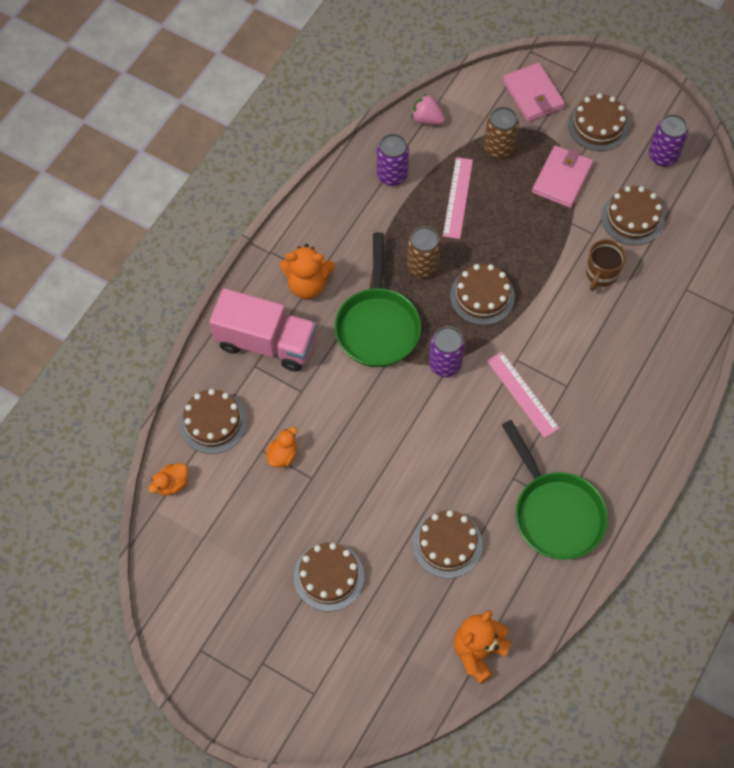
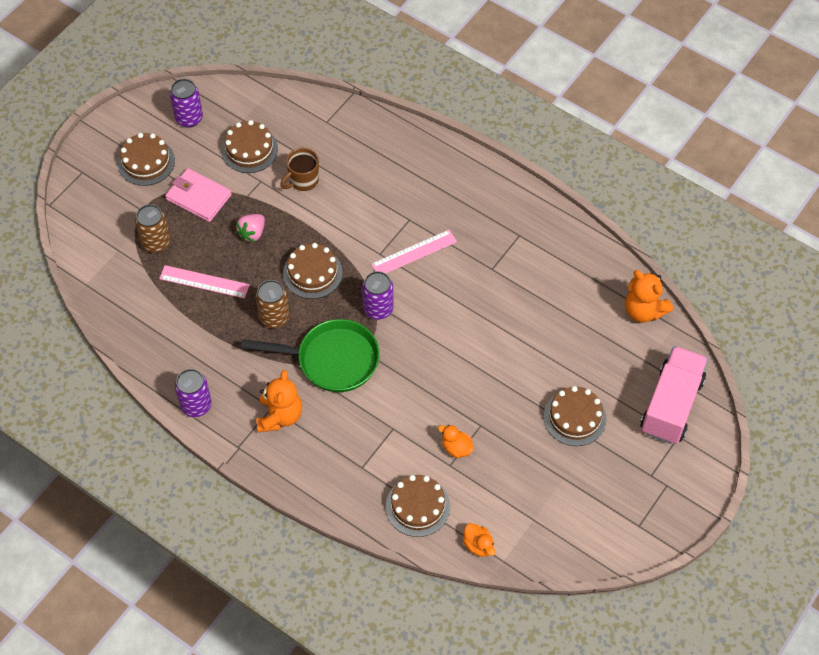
camera: 85 degrees left, 5 degrees down
(266, 342) = (338, 456): pink truck -> pink truck (671, 405)
(392, 175) = (169, 334): purple can -> purple can (196, 405)
(427, 119) = (110, 299): pink strawberry -> pink strawberry (252, 233)
(447, 544) = (549, 324): brown cake -> none
(533, 94) = (100, 208): pink wallet -> none
(555, 513) = (525, 242): green pan -> none
(601, 274) = (303, 180): brown mug -> brown mug turned 105 degrees clockwise

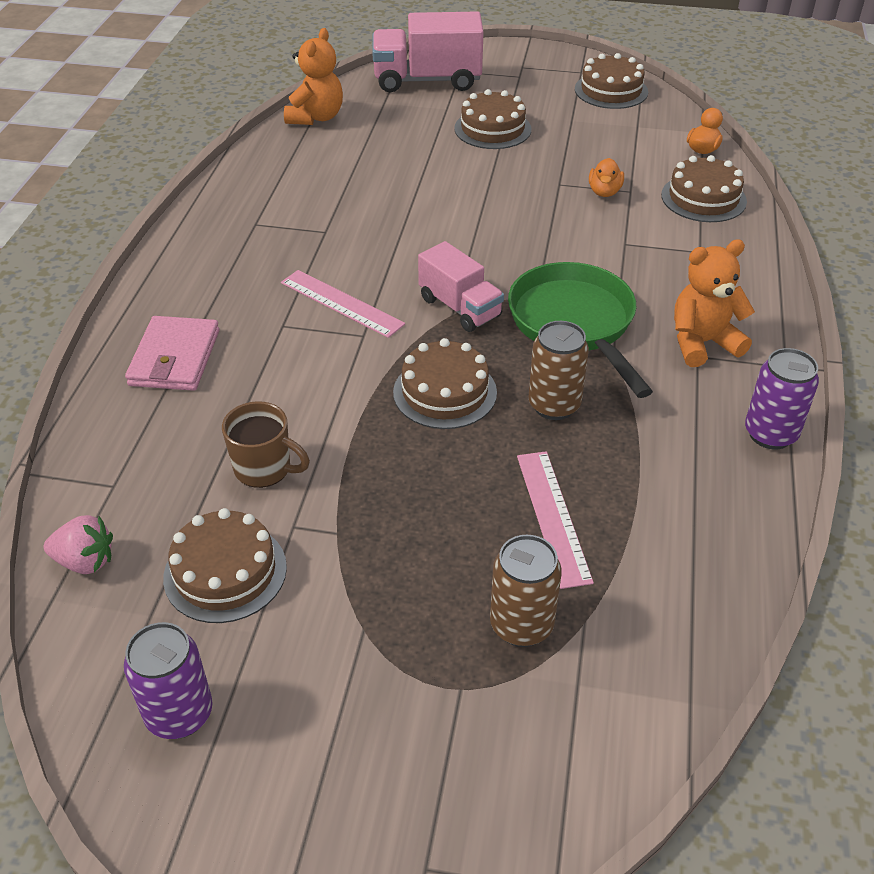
camera: 115 degrees left, 15 degrees down
(146, 162) = (334, 741): brown cake -> brown cake (611, 90)
(198, 197) = (378, 604): pink wallet -> pink wallet (175, 358)
(252, 233) = (414, 493): pink strawberry -> pink strawberry (85, 561)
(378, 309) = (460, 307): purple can -> pink truck

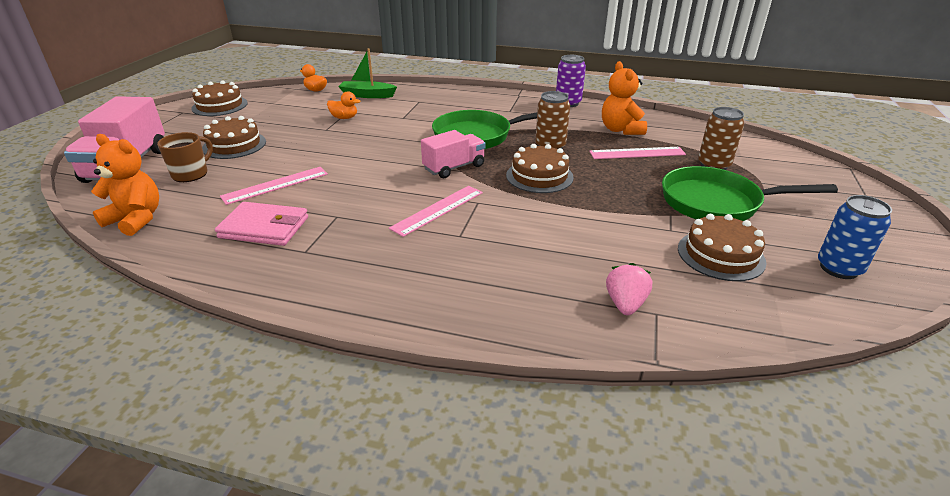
camera: 85 degrees left, 10 degrees down
(85, 561) = (740, 321): pink strawberry -> pink strawberry (625, 304)
(175, 358) = (496, 289): pink wallet -> pink wallet (264, 227)
(179, 714) = (838, 268): purple can -> blue can
(264, 469) = (621, 241): brown mug -> brown mug (191, 174)
(376, 599) = (716, 203): none -> green pan
(393, 178) = (275, 185): none -> pink ruler
(702, 343) = (499, 109): orange teddy bear -> orange teddy bear (620, 130)
(703, 198) = (367, 95): brown cake -> green boat

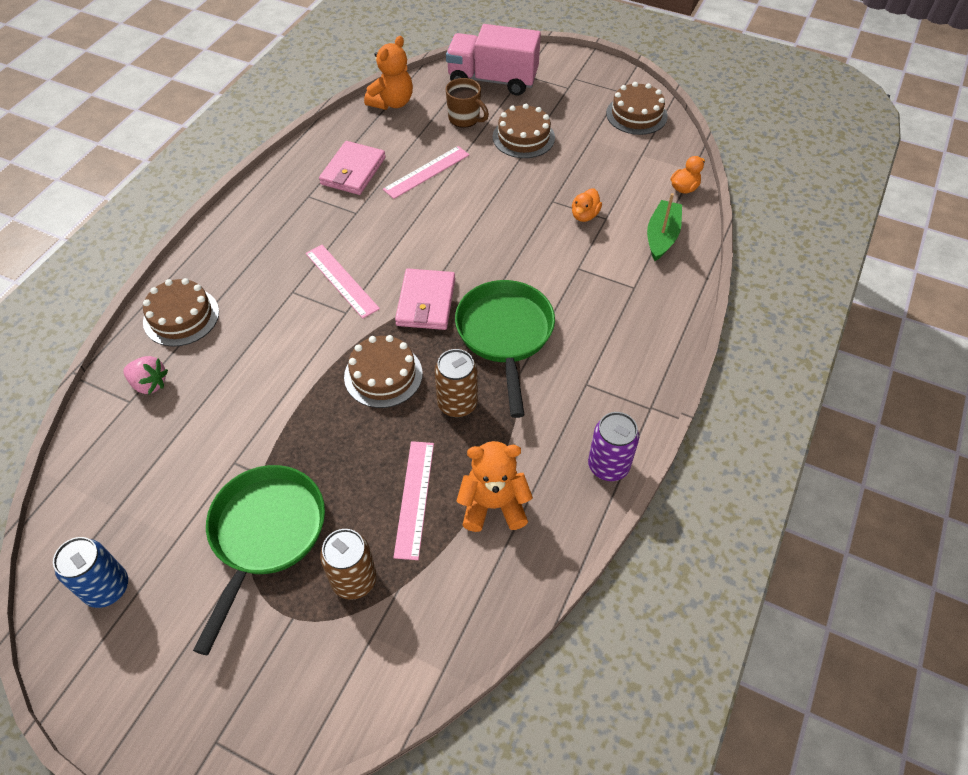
camera: 100 degrees right, 20 degrees up
(275, 185) = (426, 172): pink ruler -> pink ruler turned 75 degrees clockwise
(454, 167) = (426, 302): pink truck -> pink wallet
(720, 255) = (176, 488): brown cake -> brown cake (181, 316)

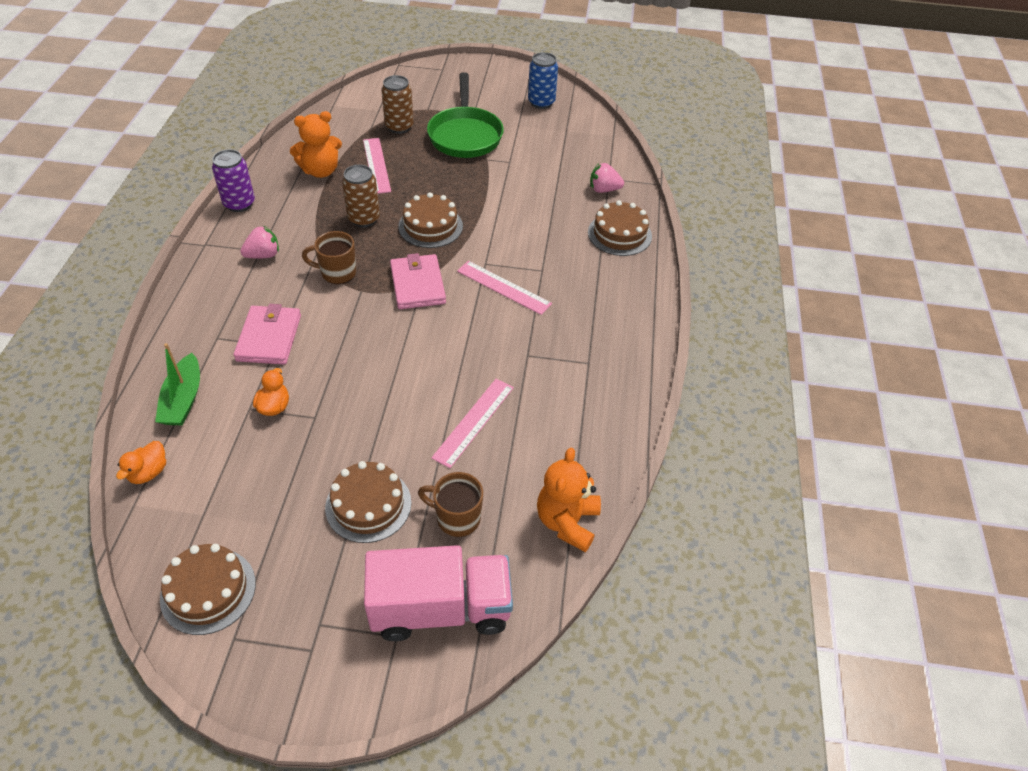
camera: 160 degrees right, 5 degrees down
(353, 171) = (558, 403): pink wallet -> pink wallet (269, 338)
(505, 335) = (337, 273): green pan -> brown mug
(583, 376) = (263, 255): none -> pink strawberry

